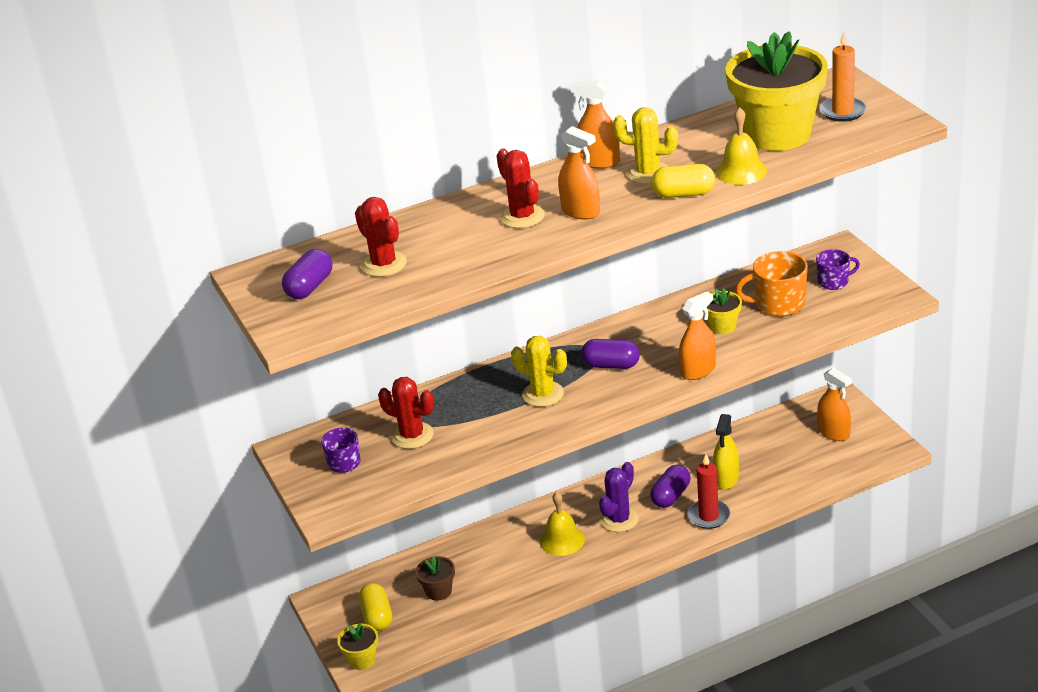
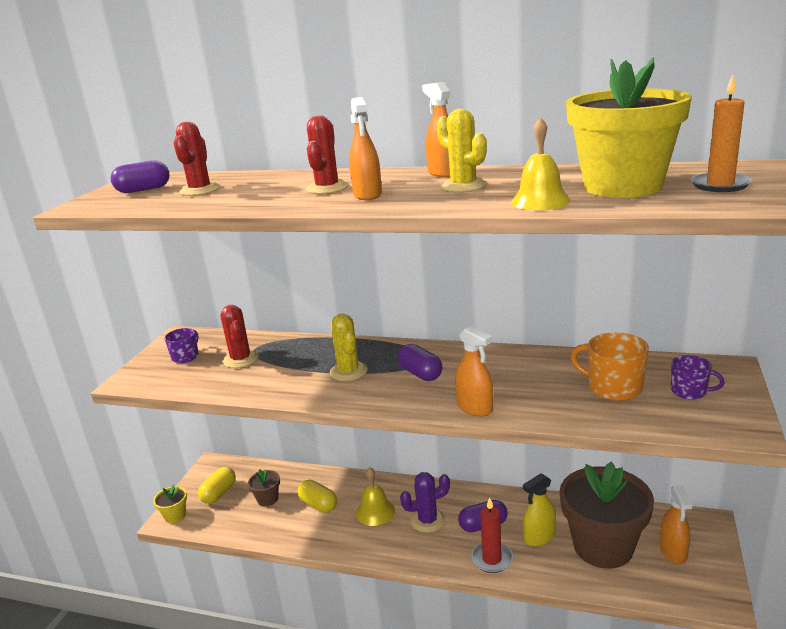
camera: 40 degrees right, 10 degrees down
(683, 194) = (462, 203): yellow capsule -> yellow capsule (318, 504)
(698, 370) = (475, 408): orange spray bottle -> orange spray bottle turned 45 degrees clockwise
(722, 326) = (542, 384): yellow flower pot -> none
(781, 458) = (603, 546): none -> brown flower pot

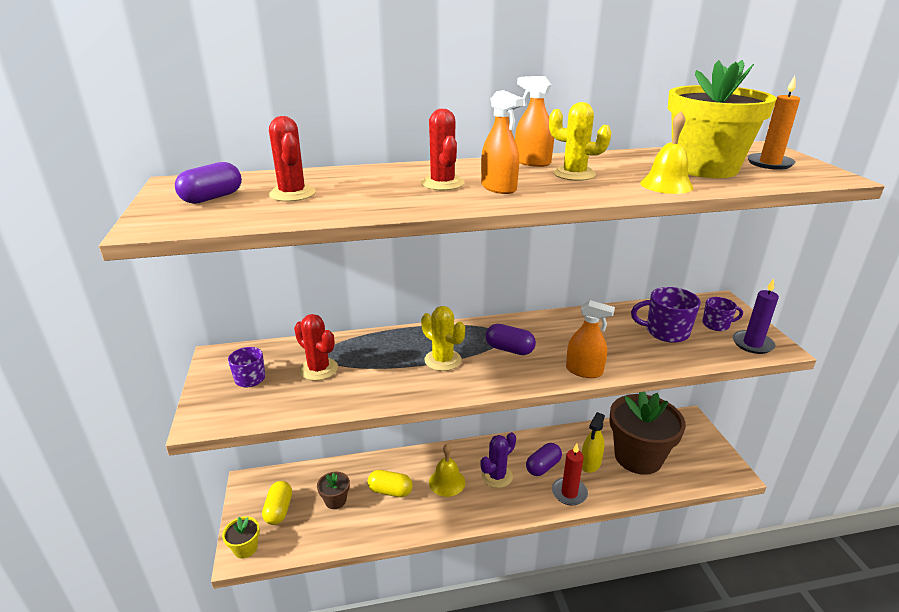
camera: 30 degrees left, 5 degrees up
(613, 388) = (666, 332): orange mug -> purple mug
(673, 551) = (683, 446): orange spray bottle -> none
(714, 420) = (752, 344): none -> purple candle

